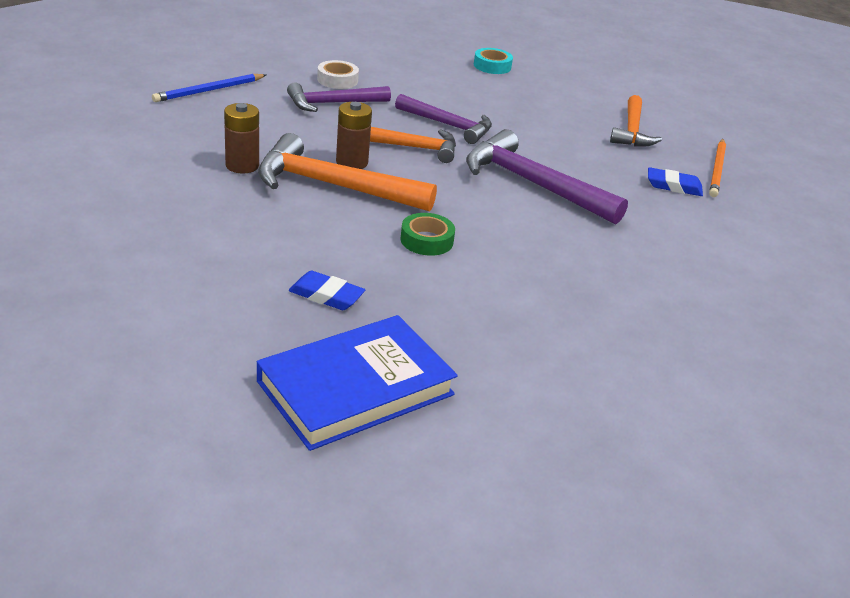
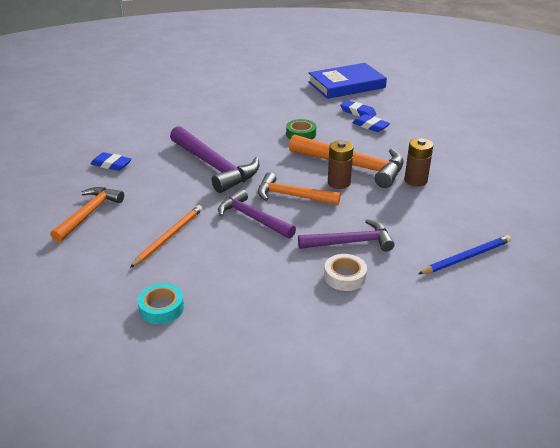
camera: 165 degrees left, 0 degrees up
(302, 261) = (370, 126): none -> blue eraser
(717, 170) = (60, 177): orange pencil -> orange pencil (169, 237)

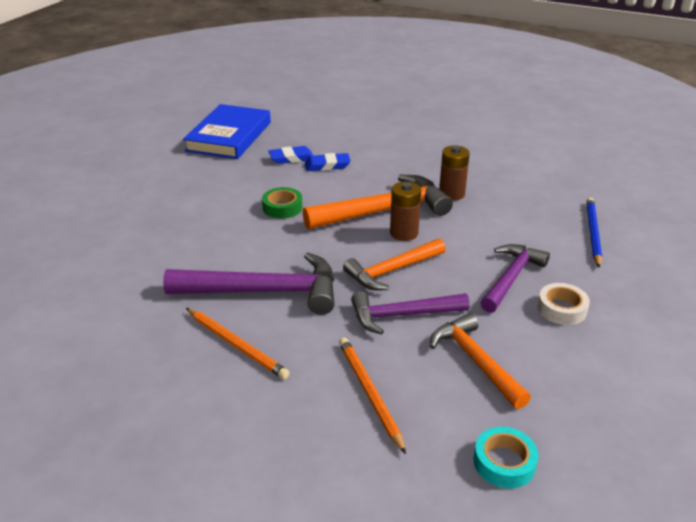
camera: 50 degrees left, 0 degrees up
(89, 213) = (234, 442): orange hammer -> orange hammer (475, 361)
(111, 164) = (140, 369): blue eraser -> none
(160, 179) = (236, 344): none -> orange pencil

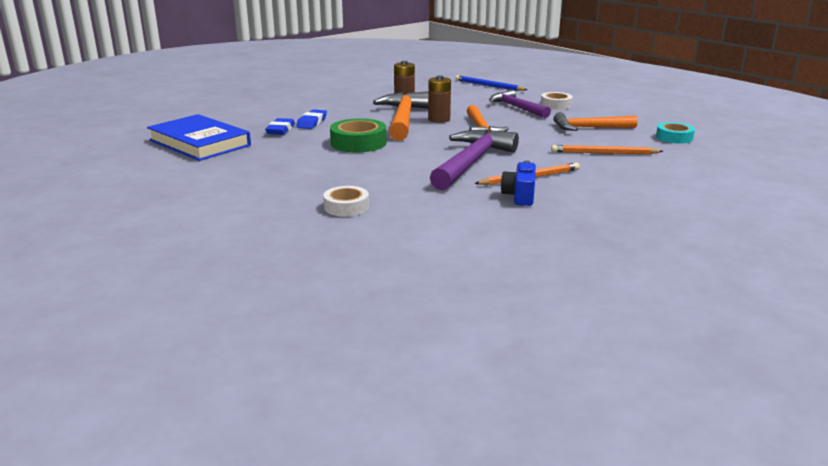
camera: 65 degrees left, 10 degrees down
(104, 251) = (346, 207): none -> white tape
(172, 349) = (519, 196): none -> blue camera
(282, 207) = (358, 143): green tape -> green tape, size x1.55
(402, 315) = (532, 134): purple hammer -> none

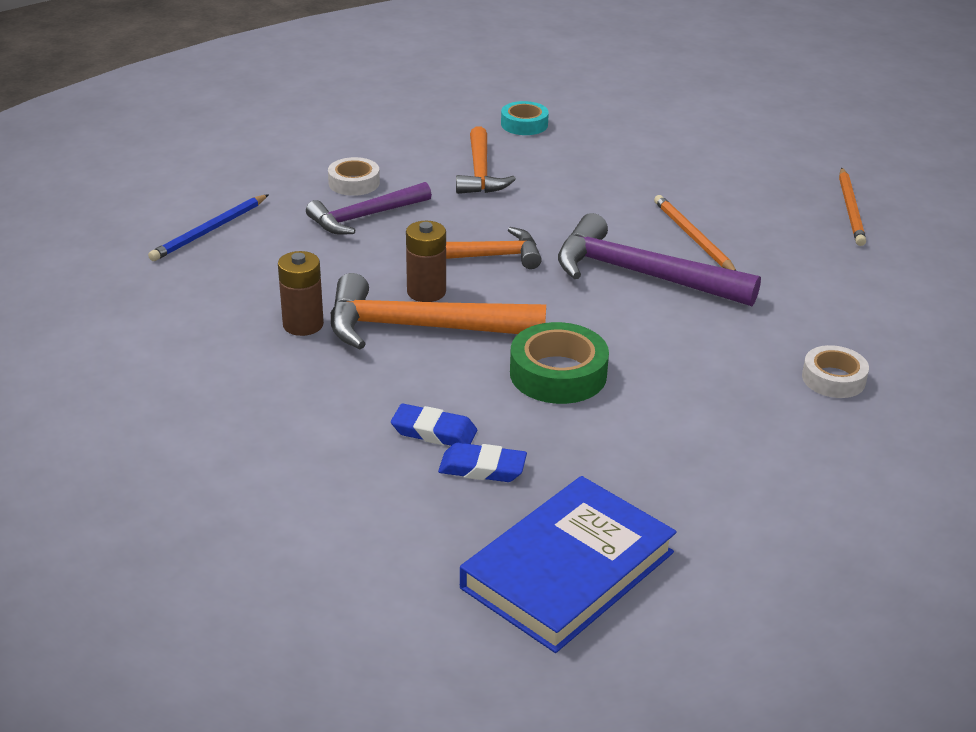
camera: 90 degrees left, 10 degrees up
(519, 196) = (759, 250): blue camera -> none
(604, 153) = (591, 177): orange pencil -> orange pencil (850, 209)

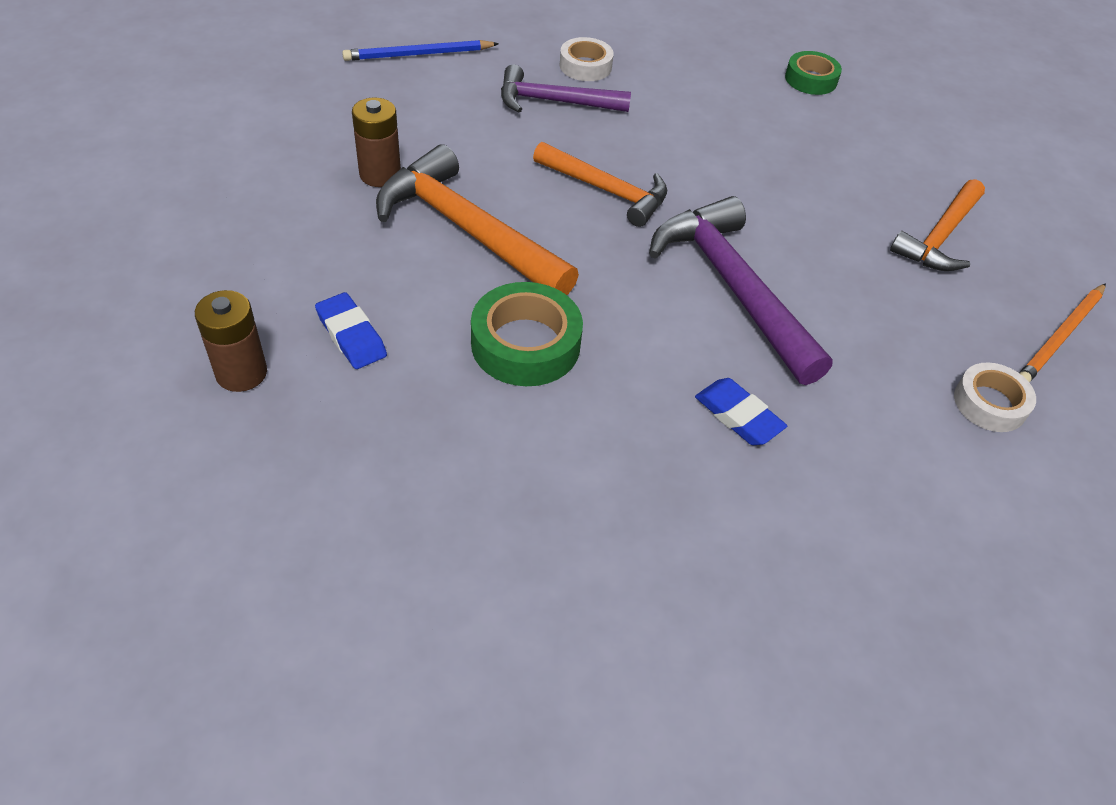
camera: 35 degrees right, 15 degrees up
(426, 292) = (515, 198): brown battery -> brown battery (241, 373)
(480, 173) = (708, 108): orange hammer -> orange hammer (939, 237)
(482, 468) = (343, 396): blue eraser -> blue eraser (738, 416)
(524, 124) = (811, 79): turquoise tape -> green tape
(568, 570) = (281, 548): blue book -> none
(693, 237) = (837, 277): orange pencil -> none
(833, 379) = (793, 519): white tape -> white tape (990, 403)

